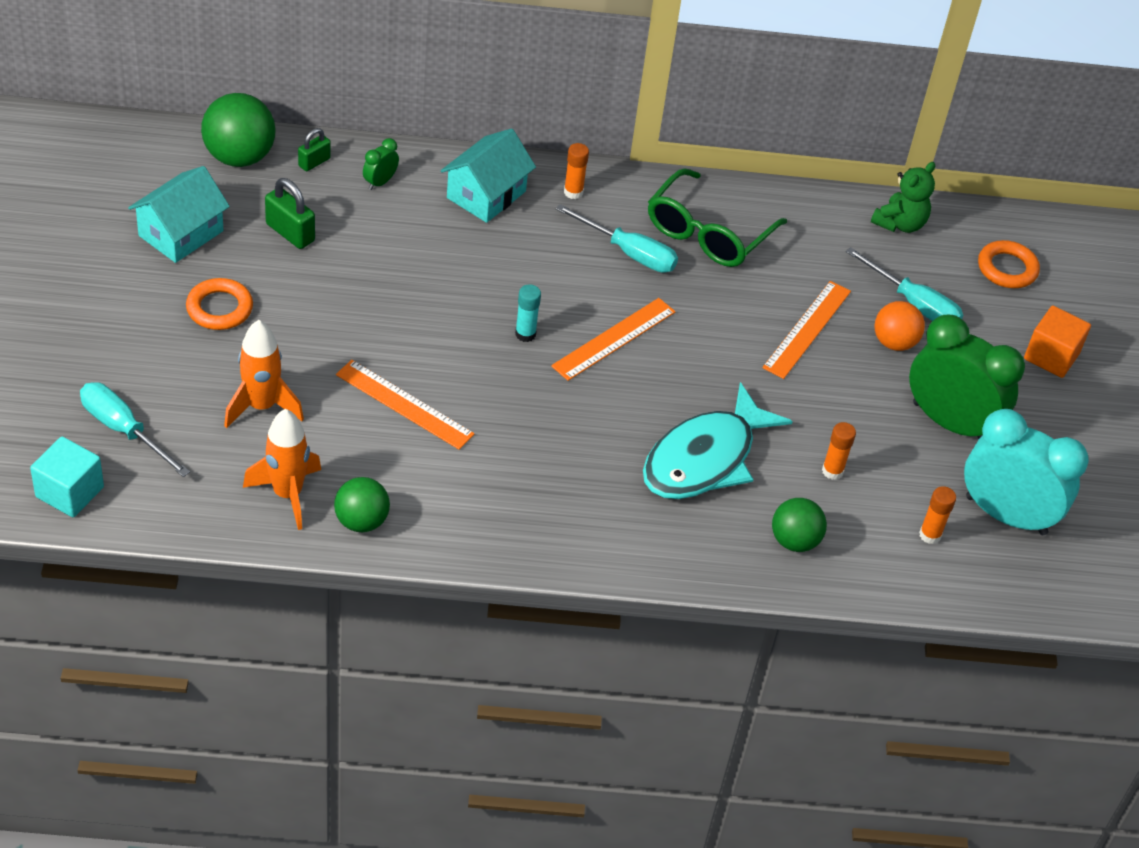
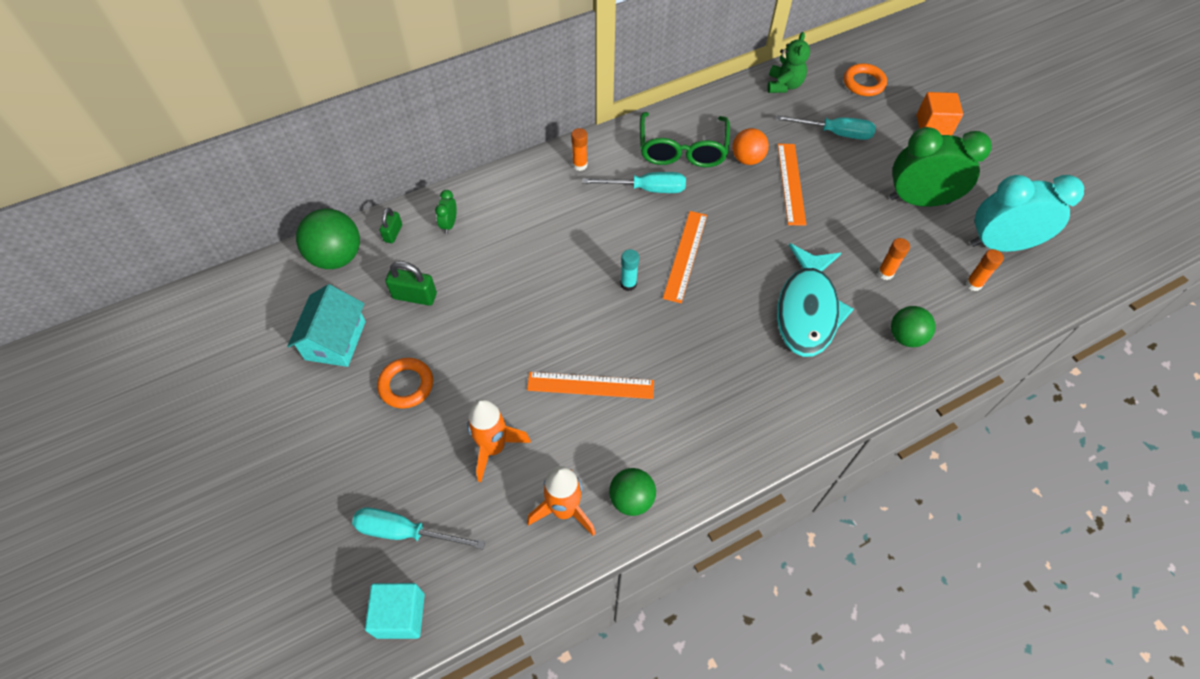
camera: 25 degrees left, 10 degrees up
(486, 194) = (526, 196): turquoise house -> none
(894, 342) = (845, 164): orange ball -> orange ball (747, 159)

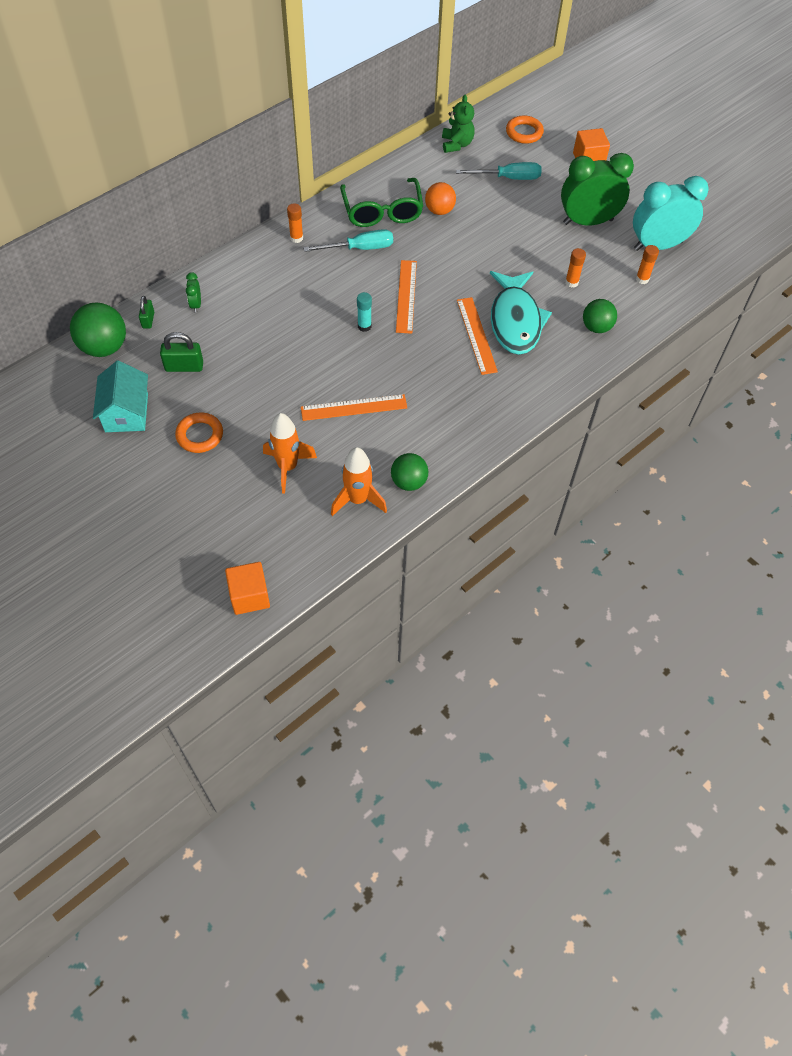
camera: 15 degrees left, 0 degrees up
(400, 615) = (249, 596): turquoise cube -> orange cube
(405, 532) = (234, 540): turquoise screwdriver -> none
(791, 183) = (480, 224): orange ruler -> orange ruler (476, 335)

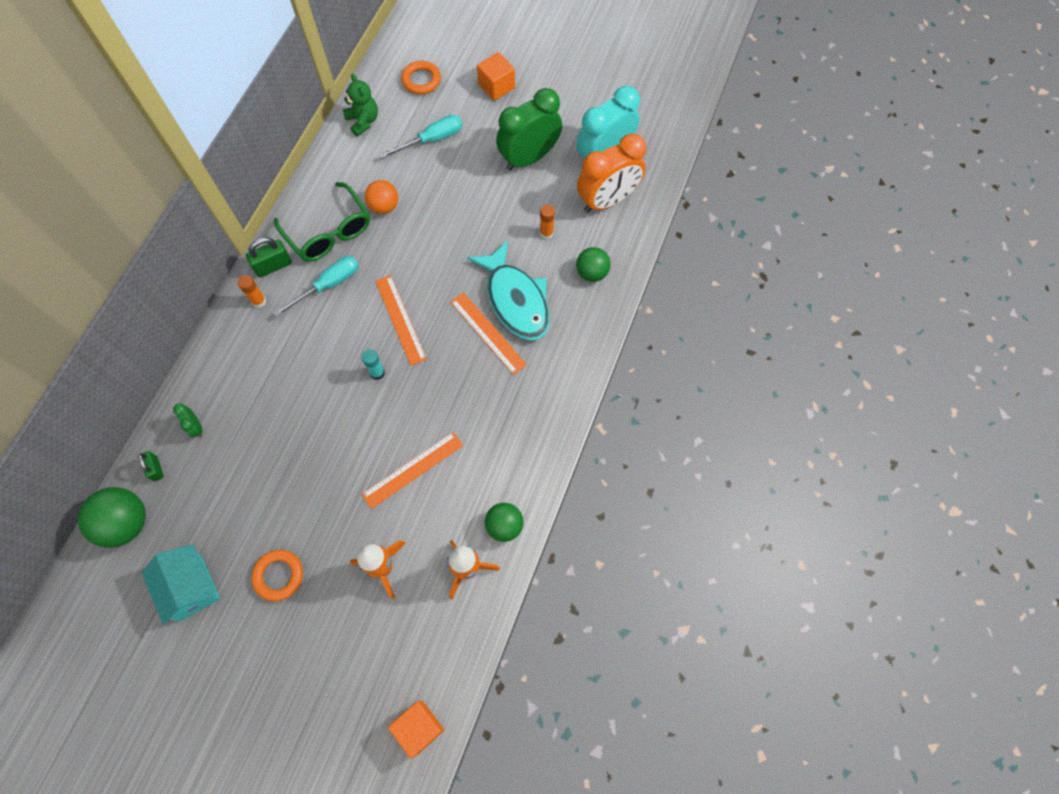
camera: 25 degrees left, 10 degrees up
(184, 366) = (222, 505): green padlock -> green padlock (273, 265)
(642, 279) = (607, 200): orange glue stick -> orange clock

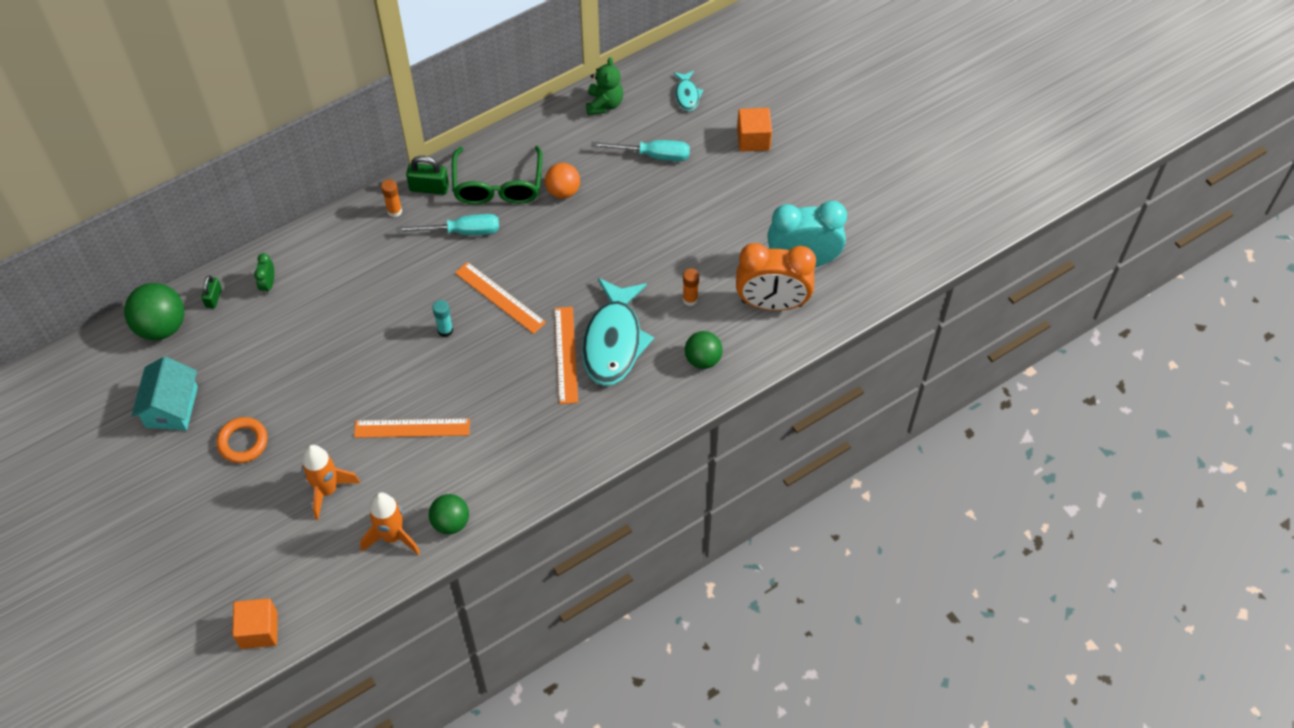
camera: 35 degrees right, 10 degrees down
(400, 319) = (500, 297): orange ruler -> orange ruler turned 60 degrees counterclockwise
(421, 80) = (687, 95): orange ring -> turquoise fish
(529, 158) = (730, 222): green clock -> none

